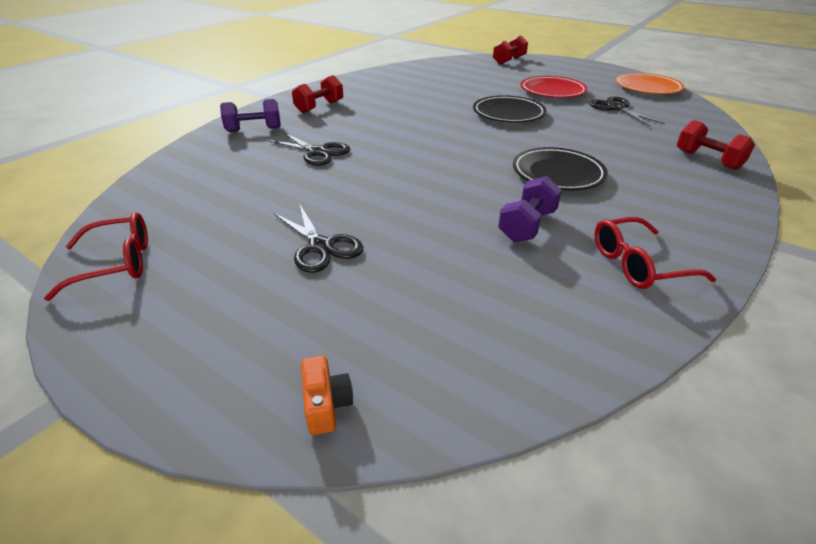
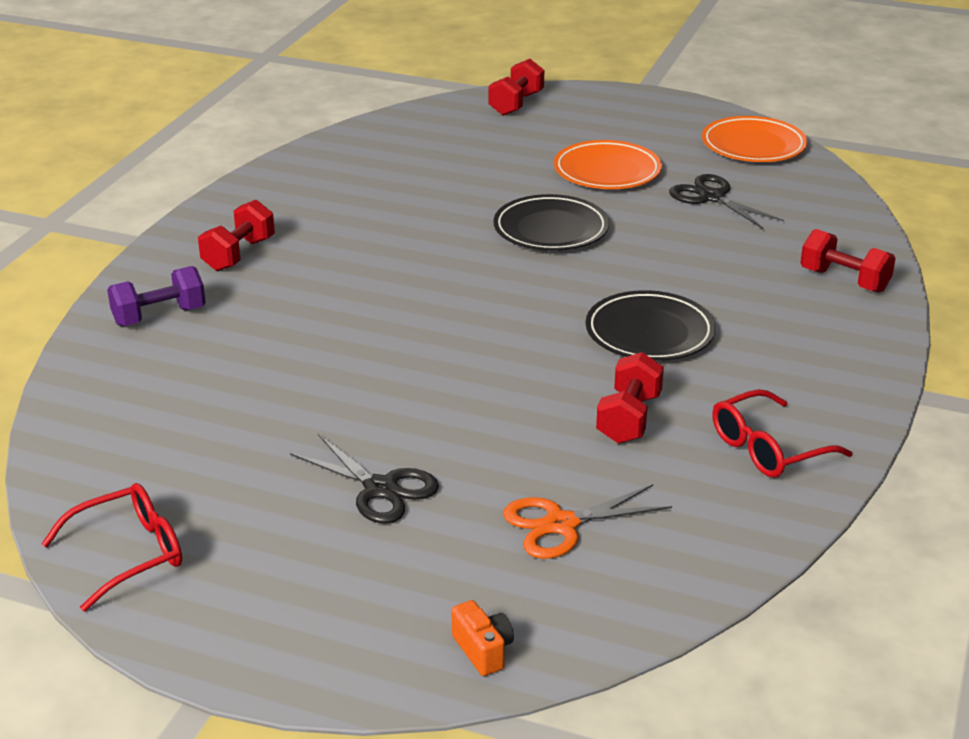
camera: 15 degrees left, 5 degrees down
(317, 152) = (289, 345): black scissors -> none
(445, 297) = (561, 524): none -> orange scissors
(527, 226) = (629, 419): purple dumbbell -> red dumbbell
(552, 91) = (607, 171): red plate -> orange plate

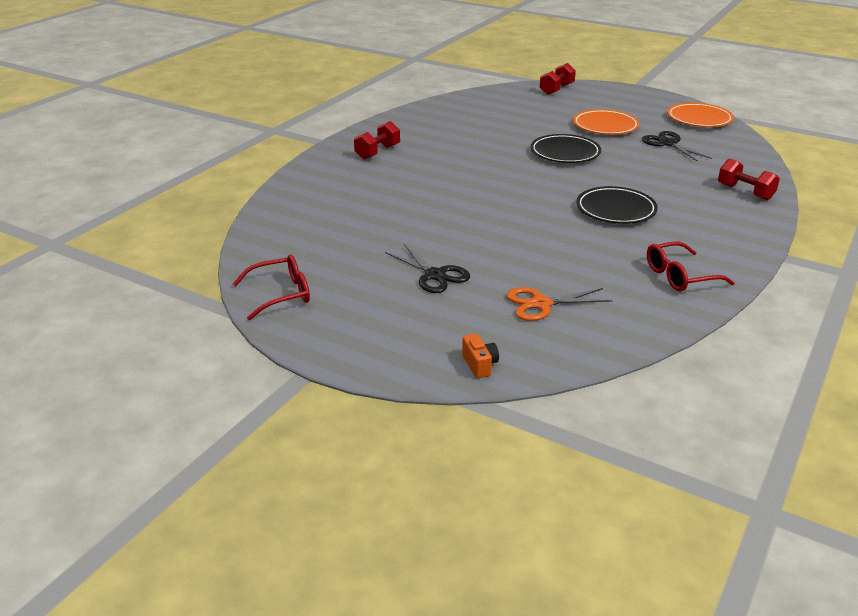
camera: 10 degrees right, 0 degrees up
(159, 316) = (325, 179): purple dumbbell -> none
(629, 419) = (594, 253): red dumbbell -> none

